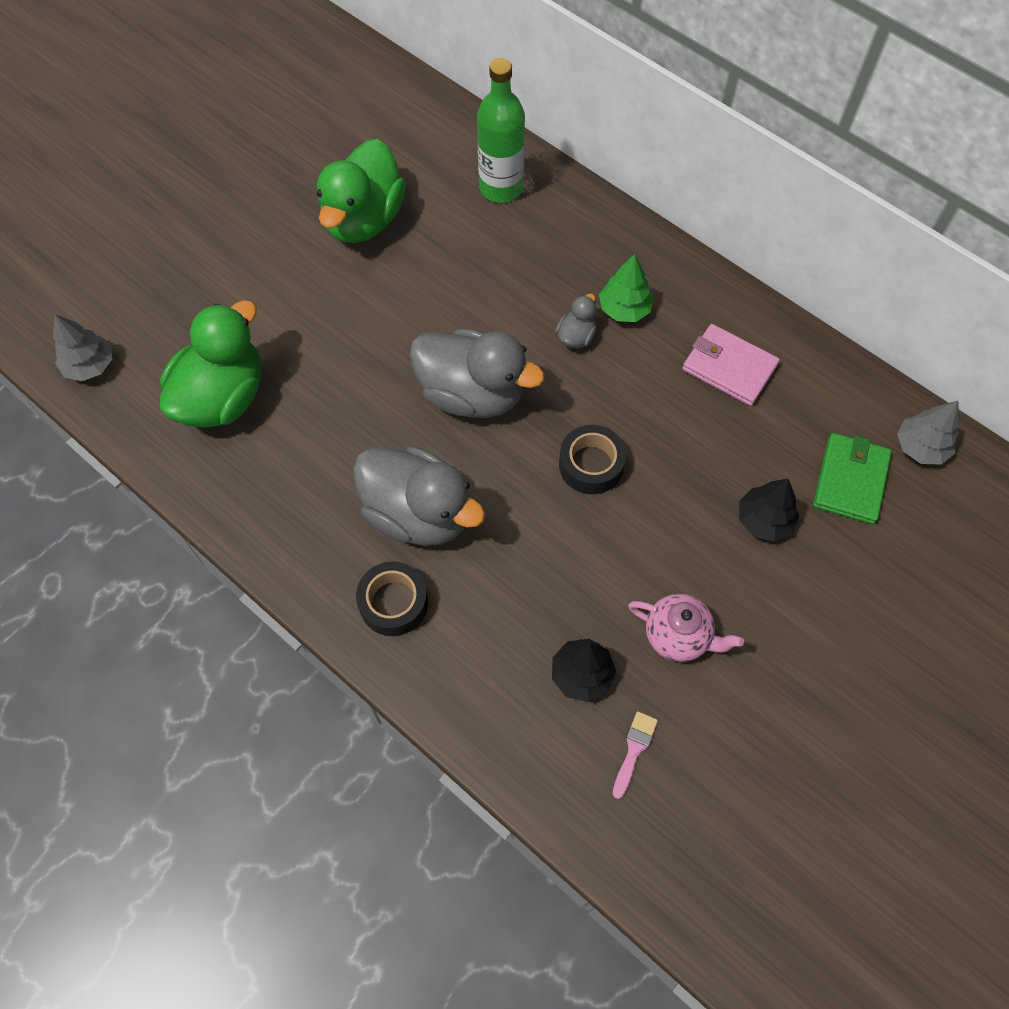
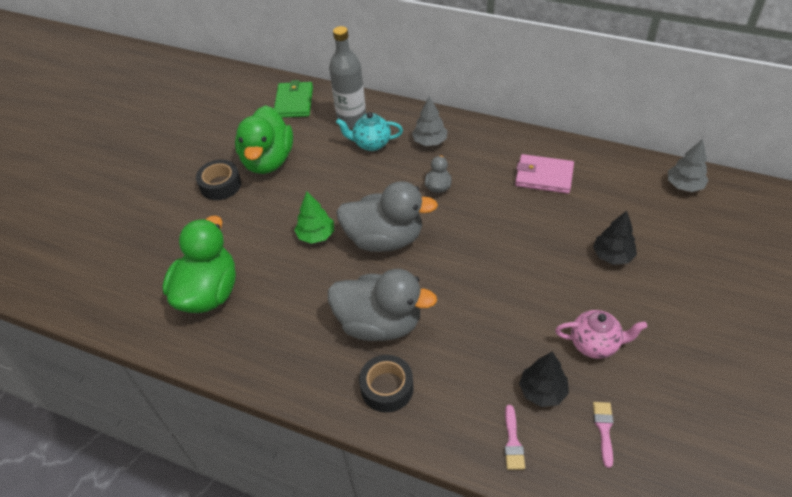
camera: 15 degrees left, 15 degrees down
(90, 365) = (101, 301): grey tree -> grey tree (429, 141)
(501, 188) = (351, 120): green bottle -> grey bottle
(513, 237) = (371, 144): none -> turquoise teapot
(516, 725) = (513, 442): none -> pink brush
(591, 465) = (484, 257): black tape -> black tape (220, 185)
(624, 309) = (462, 163): green tree -> green tree (316, 235)
(850, 480) = (653, 216): green wallet -> green wallet (294, 102)

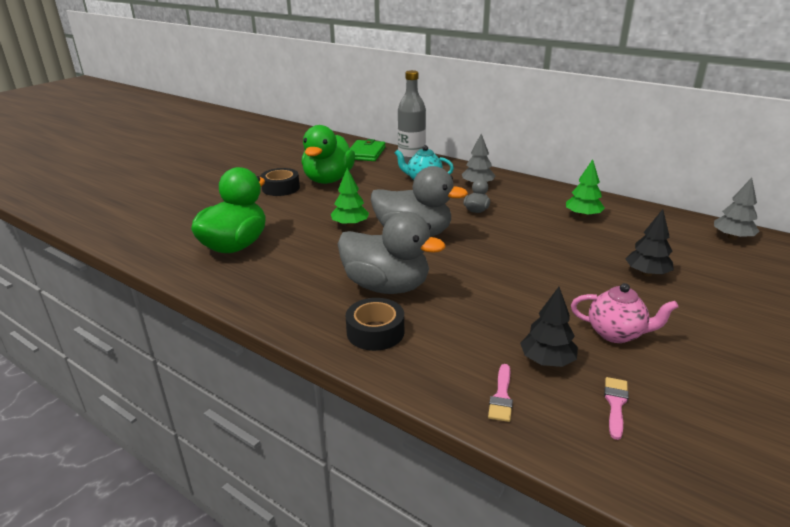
camera: 10 degrees right, 20 degrees down
(544, 176) = (583, 216): pink wallet -> green tree

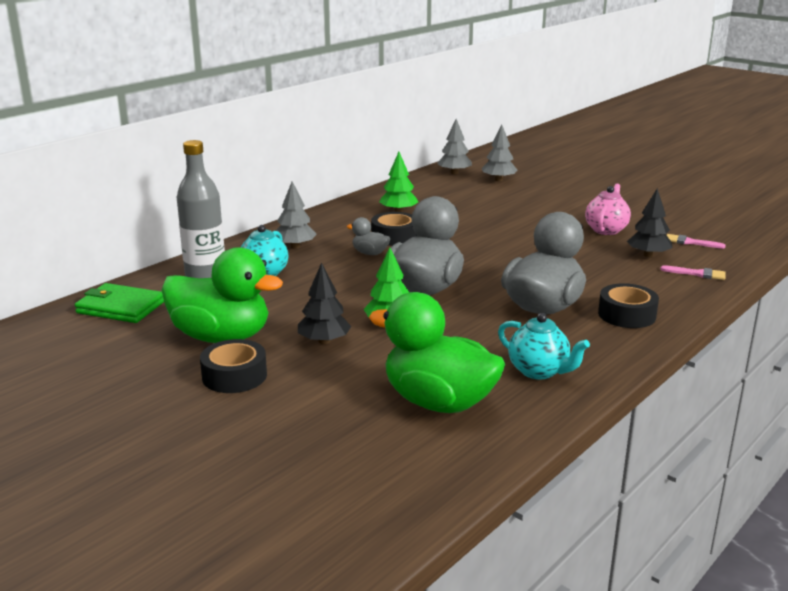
camera: 85 degrees left, 5 degrees down
(270, 282) = (539, 371): none -> turquoise teapot
(519, 217) = (394, 236): none -> black tape
(646, 273) = (514, 207): black tree -> black tree (324, 341)
(737, 263) = (498, 180): none -> grey tree

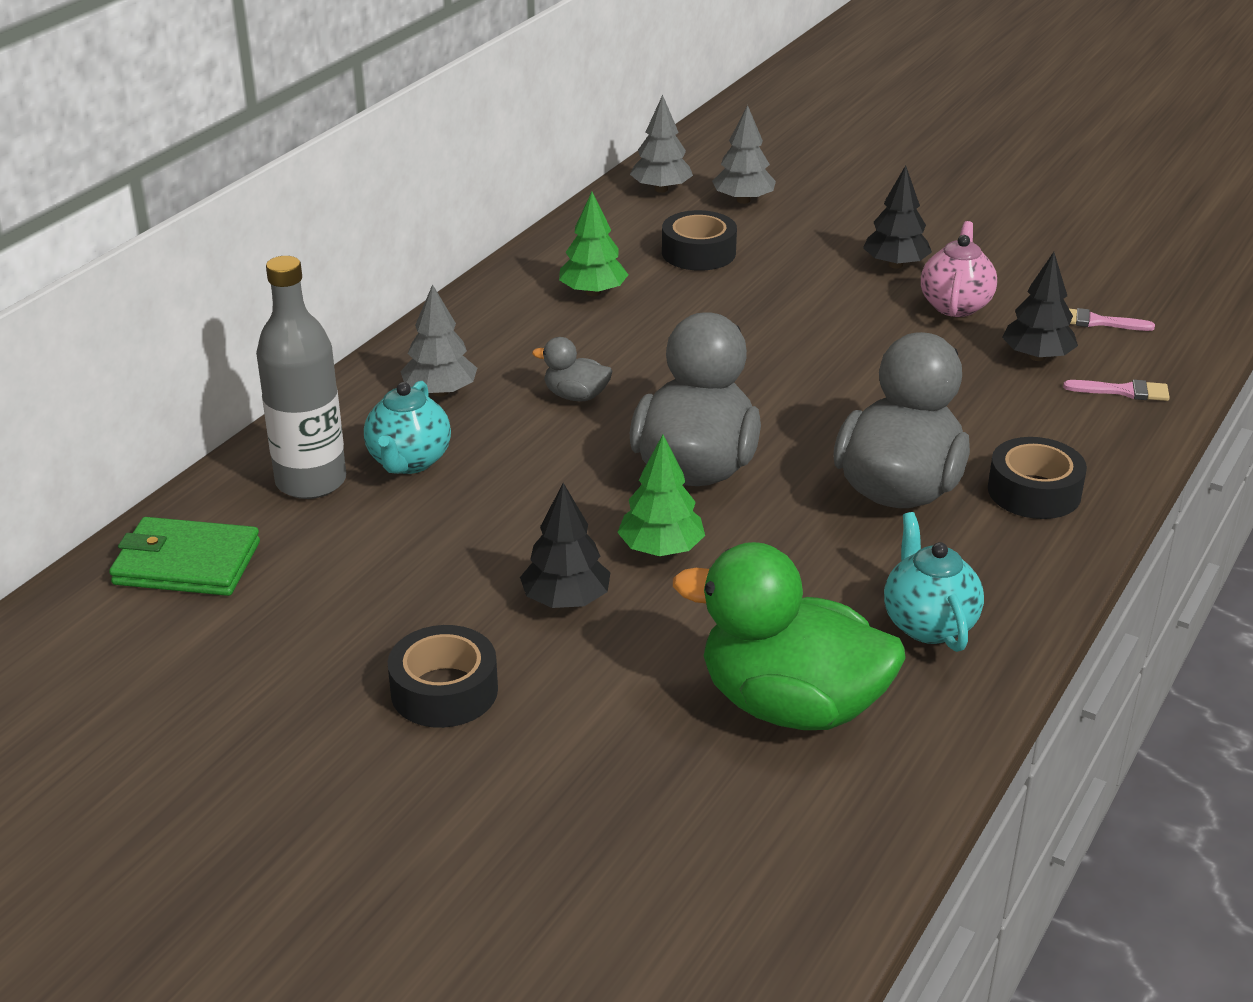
camera: 10 degrees left, 10 degrees up
(221, 337) = (390, 610): green duck -> none
(394, 236) = (605, 353): black tape -> black tape (698, 252)
(539, 371) = (928, 624): turquoise teapot -> turquoise teapot turned 135 degrees counterclockwise
(576, 211) = (895, 265): none -> black tree

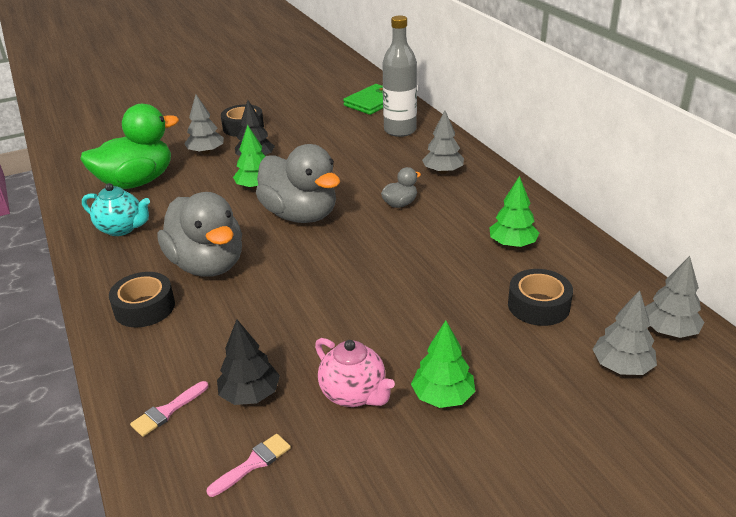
camera: 125 degrees right, 0 degrees up
(409, 461) = (390, 151): turquoise teapot -> none
(598, 681) = (206, 152): none -> grey tree
(895, 265) = (442, 397): black tree -> green tree

